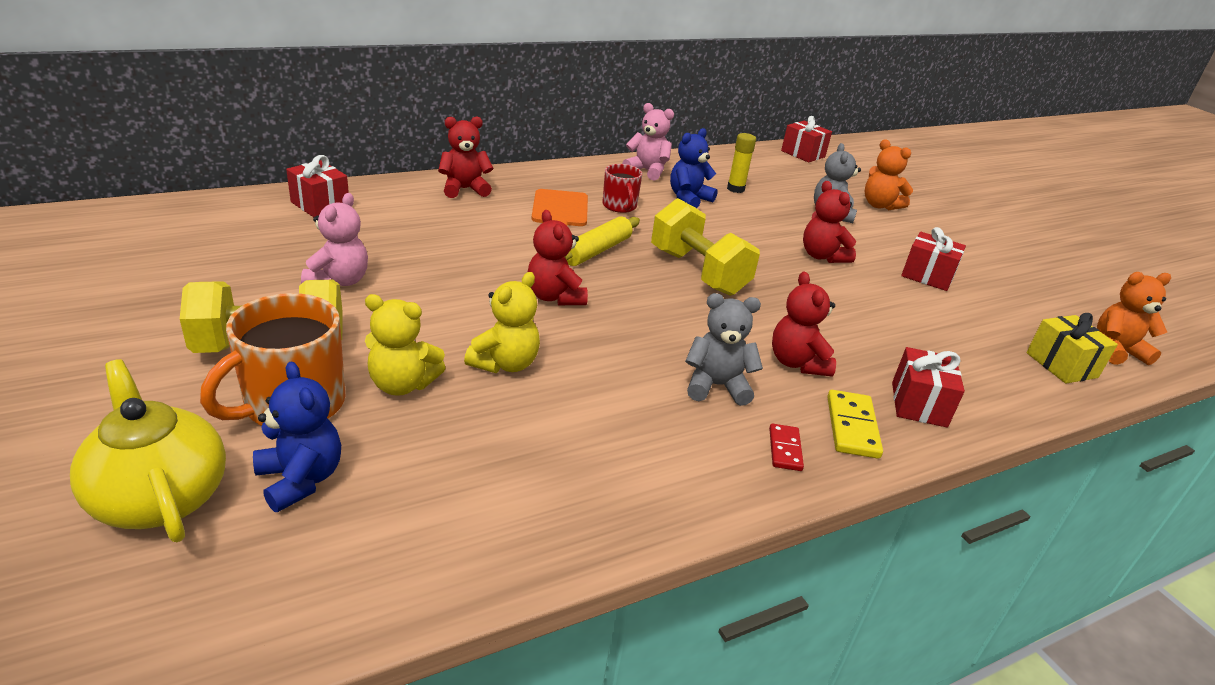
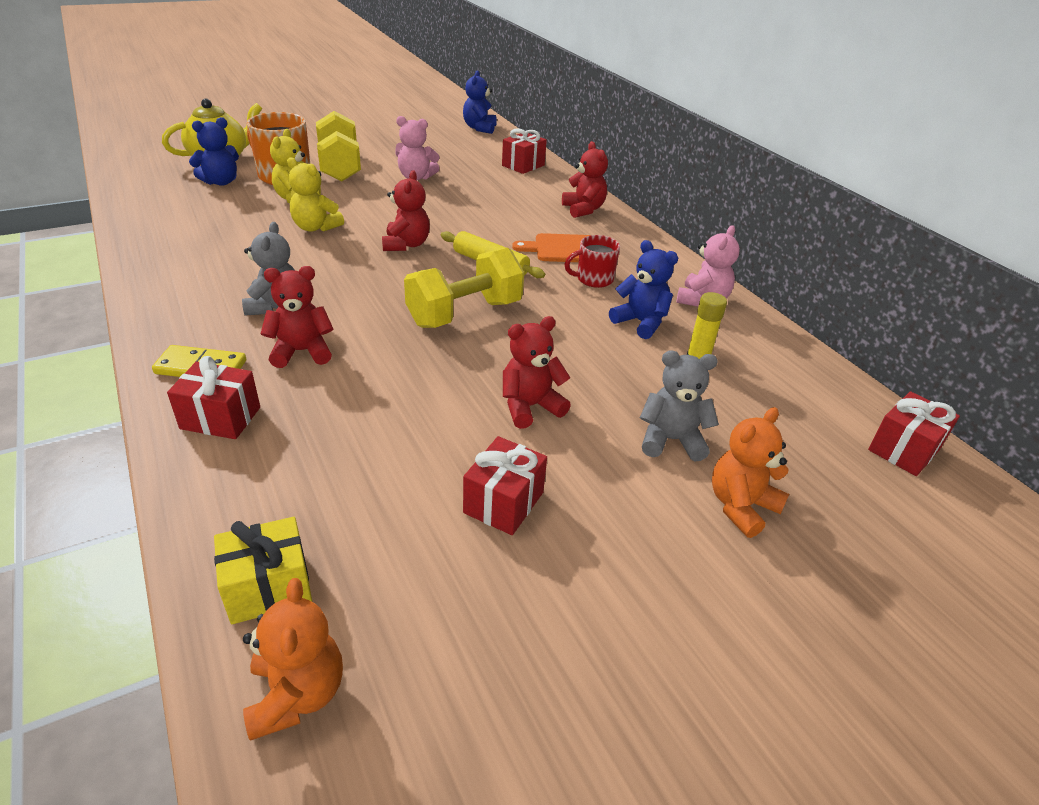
camera: 90 degrees right, 5 degrees up
(146, 219) = (479, 128): none -> blue teddy bear
(555, 297) = (406, 245): red teddy bear -> red teddy bear turned 120 degrees clockwise
(785, 449) = (186, 328): red domino -> none

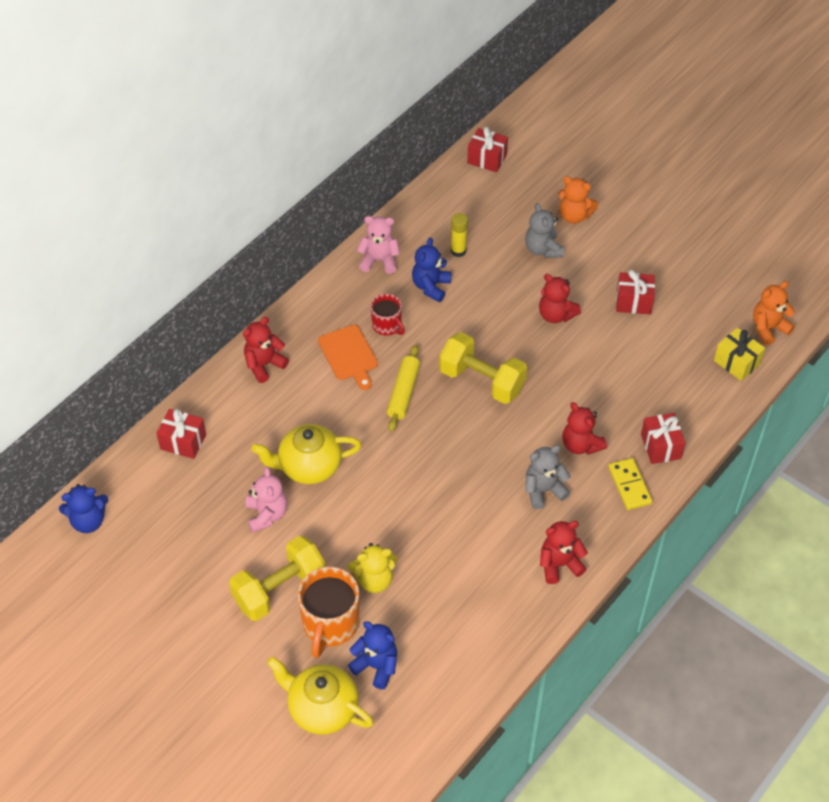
camera: 110 degrees left, 15 degrees up
(315, 227) = (417, 534): yellow teddy bear -> none
(406, 245) = (407, 458): red teddy bear -> red teddy bear (559, 564)
(446, 202) = (309, 466): none -> yellow teapot

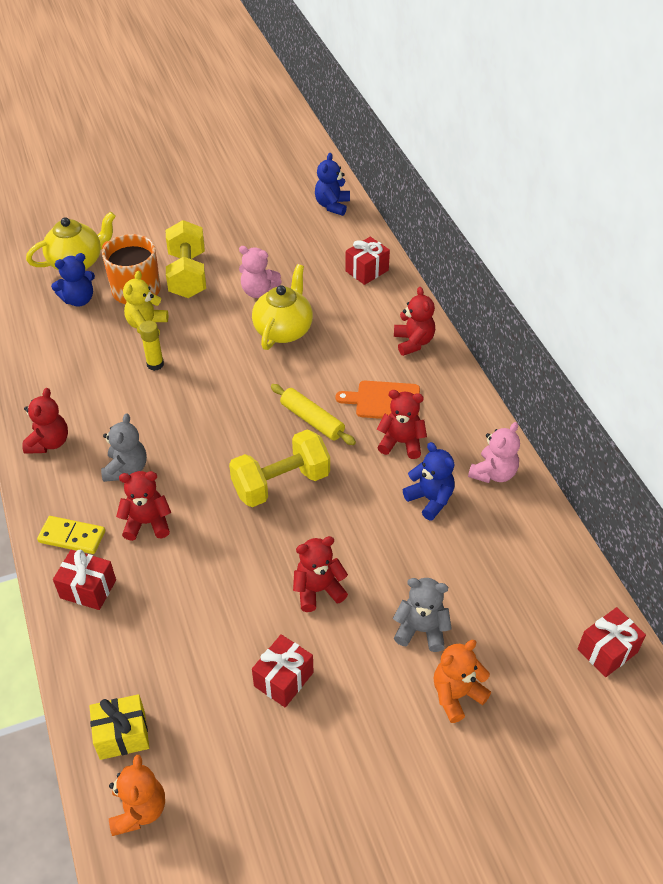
camera: 120 degrees right, 5 degrees down
(387, 325) = (401, 443): red mug -> red teddy bear
(458, 251) = (467, 547): yellow glue stick -> yellow glue stick (155, 364)

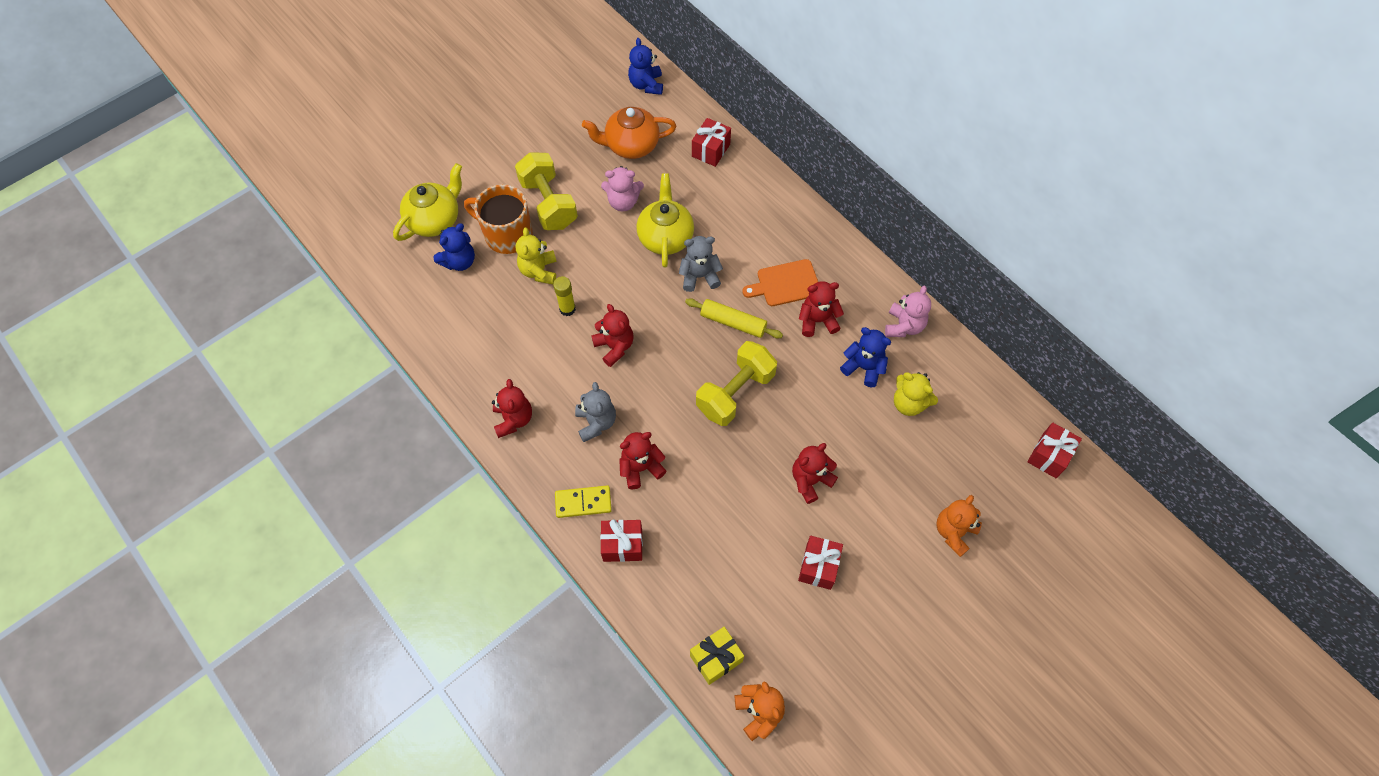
camera: 20 degrees left, 15 degrees up
(291, 249) = (631, 145): none -> orange teapot
(413, 342) = (784, 215): red teddy bear -> red teddy bear (614, 347)
(421, 630) = (905, 487): grey teddy bear -> grey teddy bear (699, 276)
(465, 548) = (909, 403): none -> yellow teddy bear

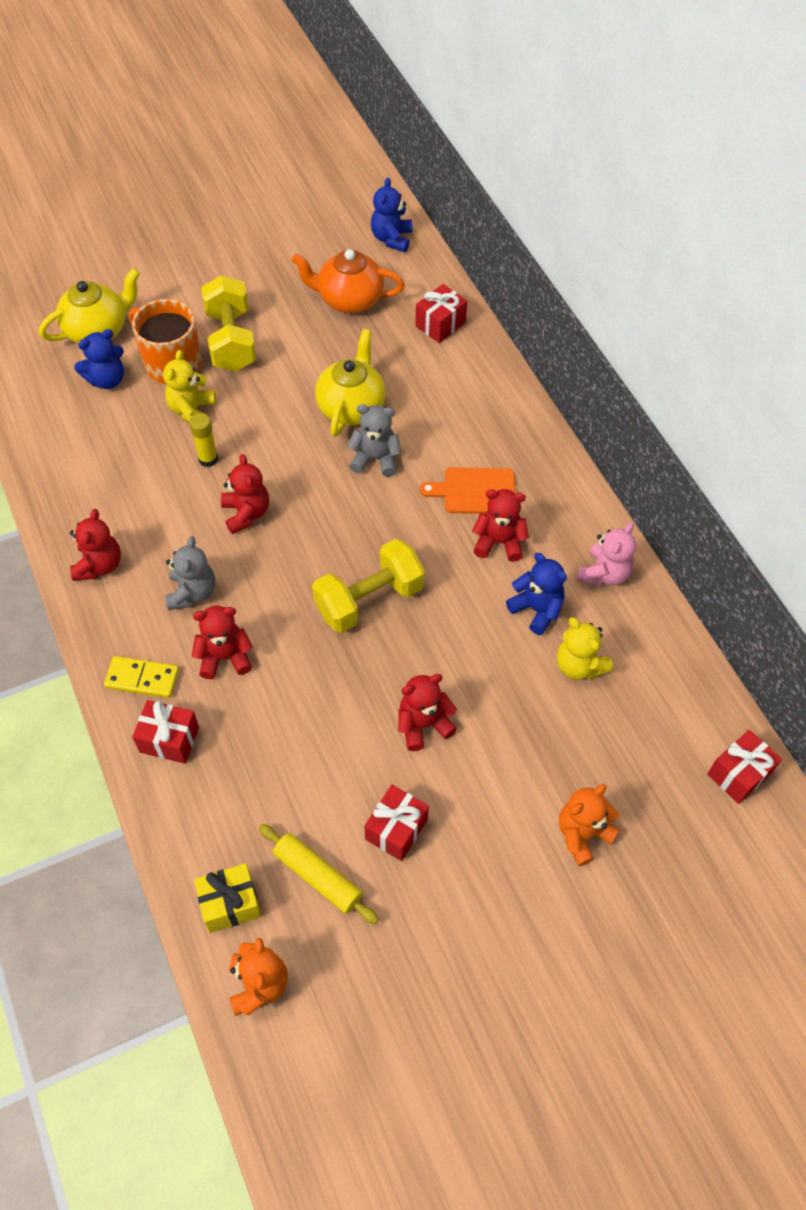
camera: 15 degrees right, 5 degrees down
(623, 202) = (317, 358): pink teddy bear -> none
(733, 322) = (396, 520): yellow rolling pin -> yellow rolling pin (318, 876)

